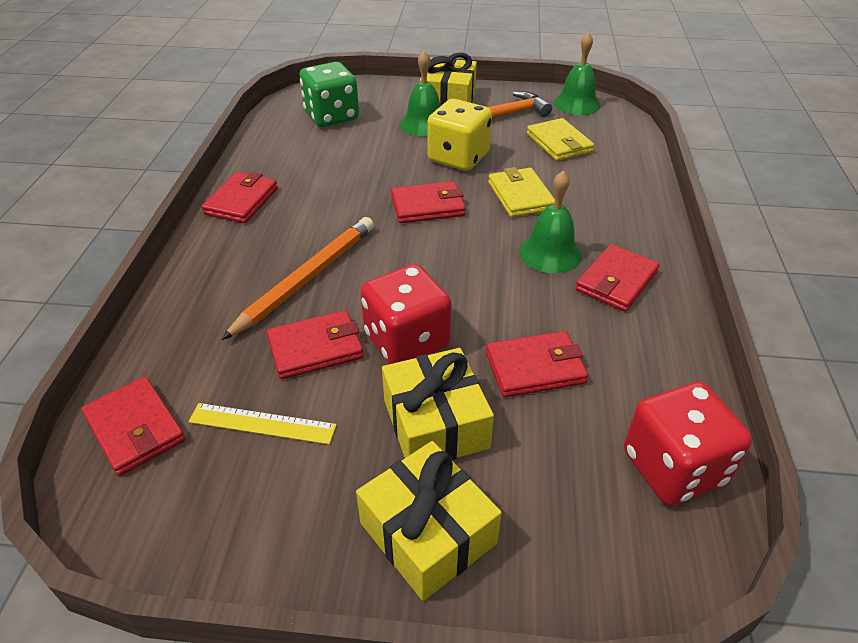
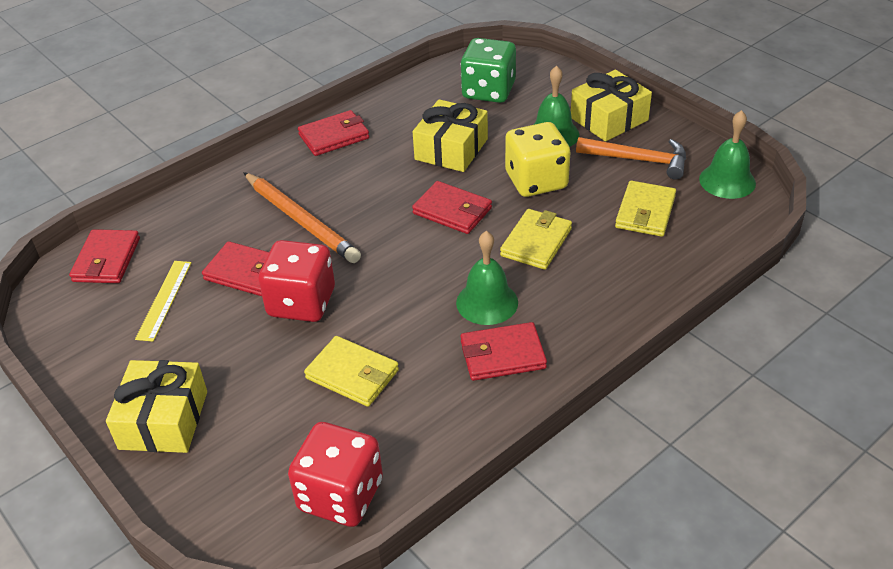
camera: 45 degrees right, 0 degrees up
(262, 423) = (164, 300): yellow ruler -> yellow ruler turned 45 degrees clockwise
(307, 278) = (301, 221): orange pencil -> orange pencil turned 60 degrees clockwise
(435, 423) = (247, 365): yellow gift -> yellow gift (451, 149)
(535, 368) = (352, 374): red wallet -> yellow wallet

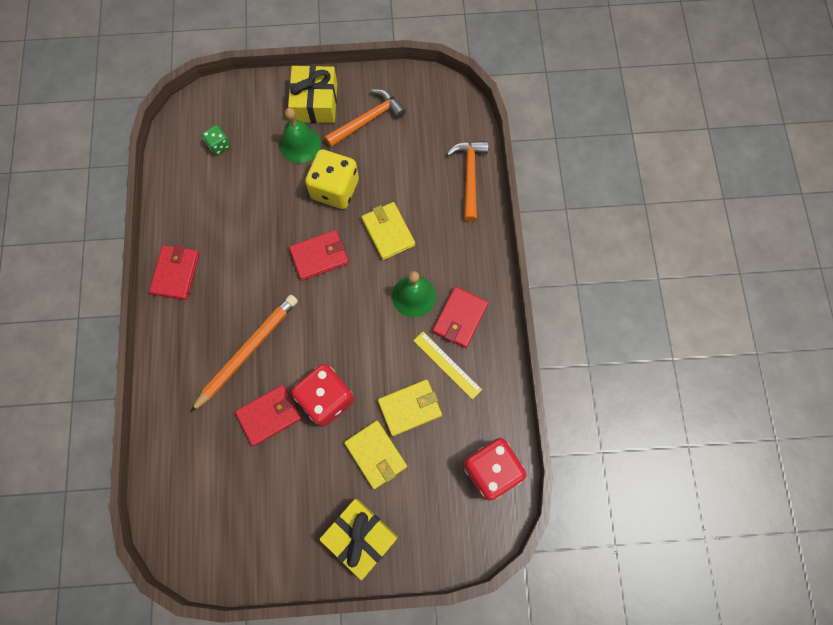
camera: 55 degrees left, 30 degrees up
(106, 260) = (177, 498): red wallet -> none
(164, 300) = (252, 481): yellow ruler -> yellow ruler (447, 365)
(301, 221) = (248, 351): orange pencil -> orange pencil turned 45 degrees counterclockwise
(451, 149) = (259, 213): yellow gift -> none
(488, 91) = (219, 145): green dice -> green dice, size x0.48
(645, 212) = (414, 155): yellow wallet -> yellow wallet (375, 455)
(678, 266) = (469, 177): none -> orange hammer
(727, 181) = (427, 92): green bell -> none

